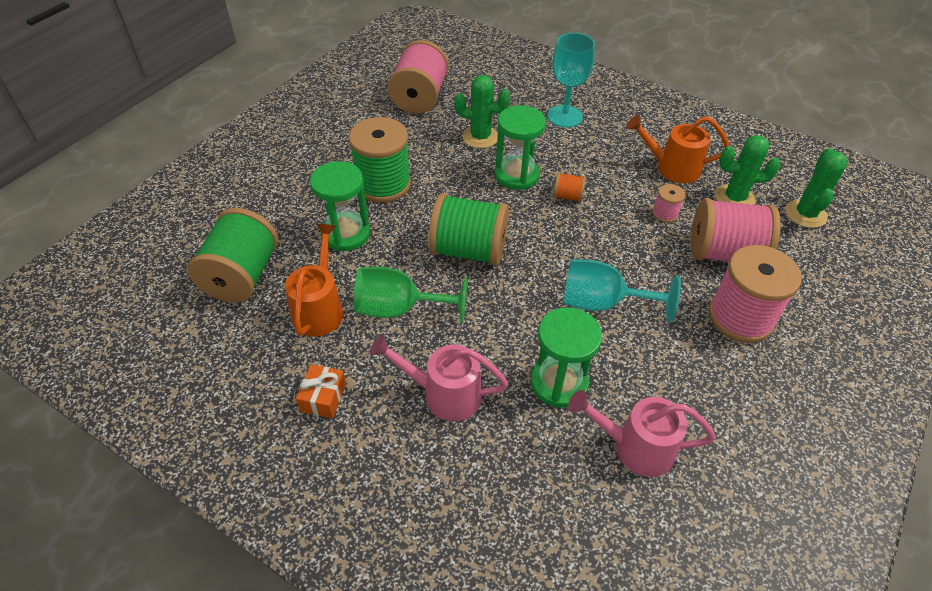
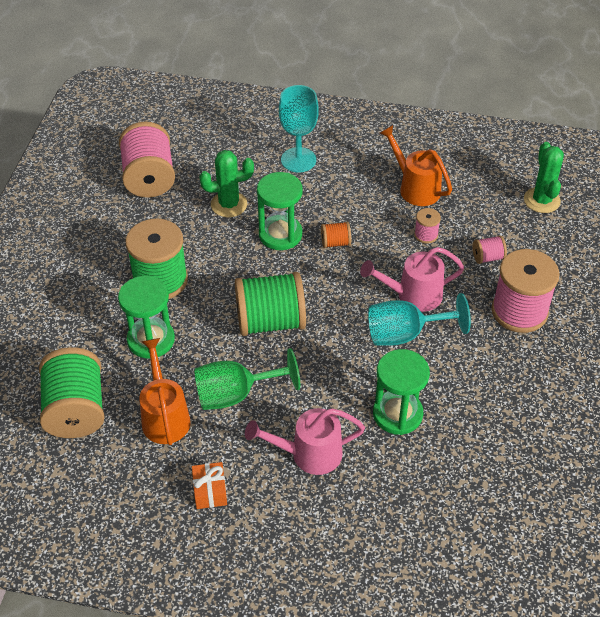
camera: 20 degrees left, 0 degrees up
(634, 447) = (475, 445): pink watering can -> pink watering can (412, 295)
(671, 168) = (415, 187): orange watering can -> orange watering can turned 60 degrees clockwise
(724, 253) = (487, 257): pink spool -> pink spool, size x0.45
(734, 198) = (479, 202): green cactus -> none

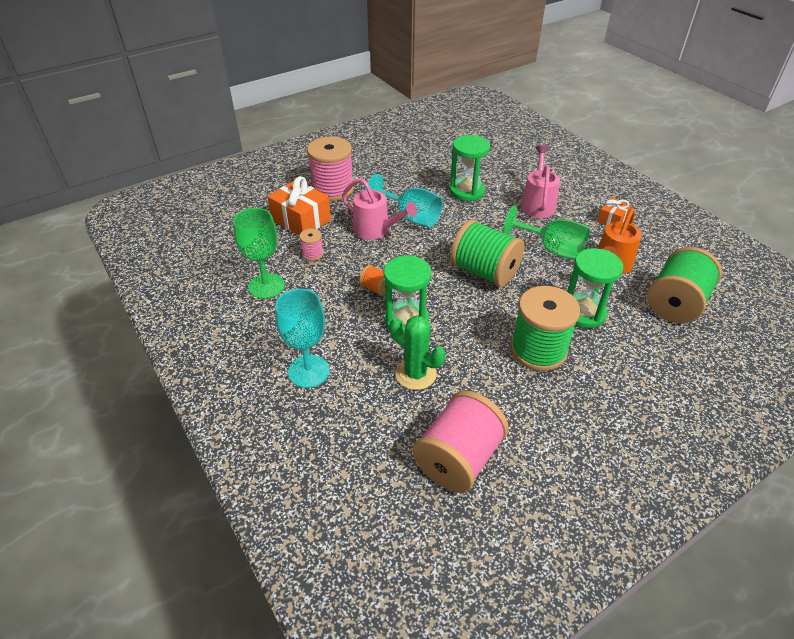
camera: 135 degrees left, 5 degrees down
(308, 454) = (537, 203): pink watering can -> pink watering can turned 120 degrees counterclockwise
(415, 187) = (266, 286): orange watering can -> green goblet
(487, 257) = (301, 220): pink spool -> orange gift
(541, 200) = (213, 225): green cactus -> none

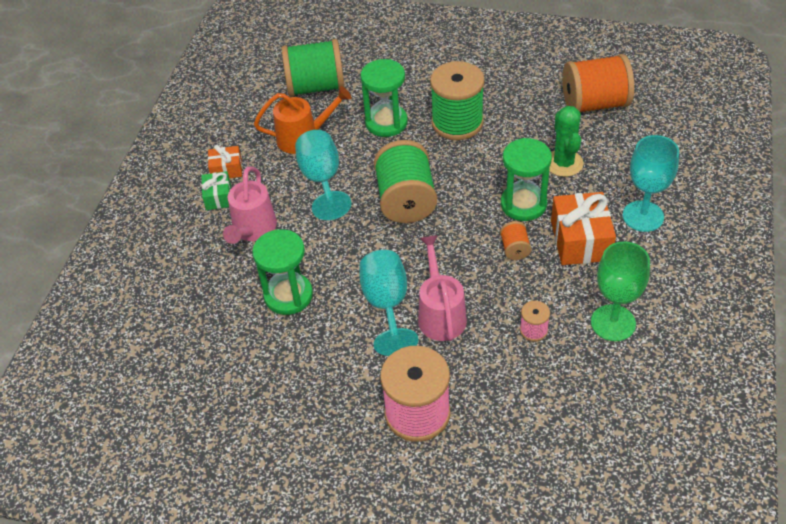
camera: 130 degrees left, 5 degrees up
(301, 220) = (501, 389): orange gift -> orange gift (580, 240)
(458, 458) = (595, 104): pink spool -> orange spool
(537, 203) = (252, 230): pink watering can -> pink watering can turned 45 degrees counterclockwise
(552, 249) = (322, 180): green goblet -> turquoise goblet
(586, 205) = (218, 197): none -> green gift

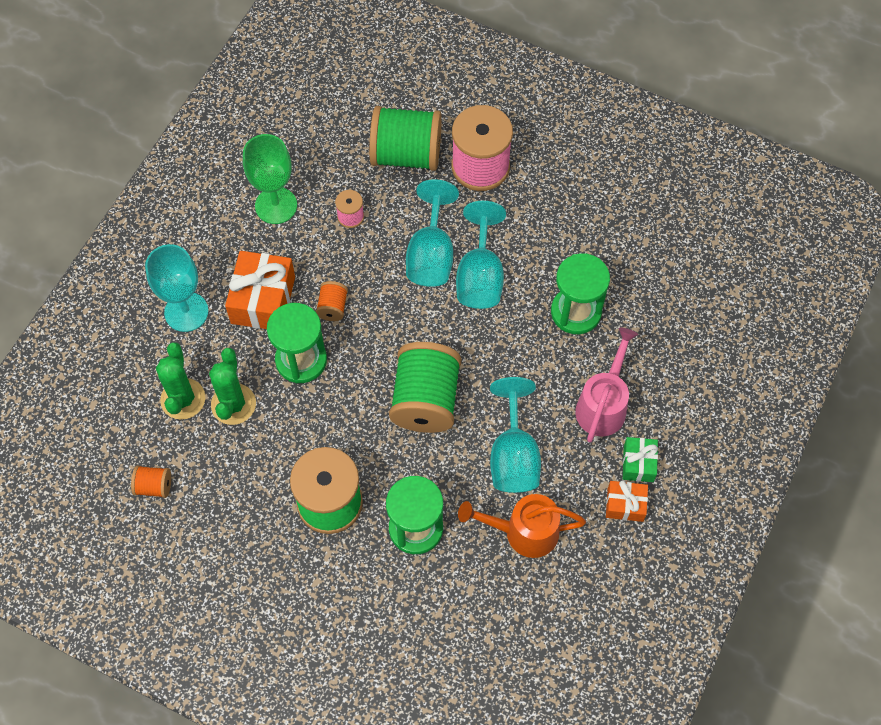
camera: 170 degrees left, 15 degrees up
(315, 87) = (491, 623): green spool -> green spool (406, 154)
(440, 313) = (431, 255): pink watering can -> turquoise goblet
(595, 104) = (154, 486): orange spool -> orange spool, size x0.45
(606, 158) = (183, 399): none -> green cactus

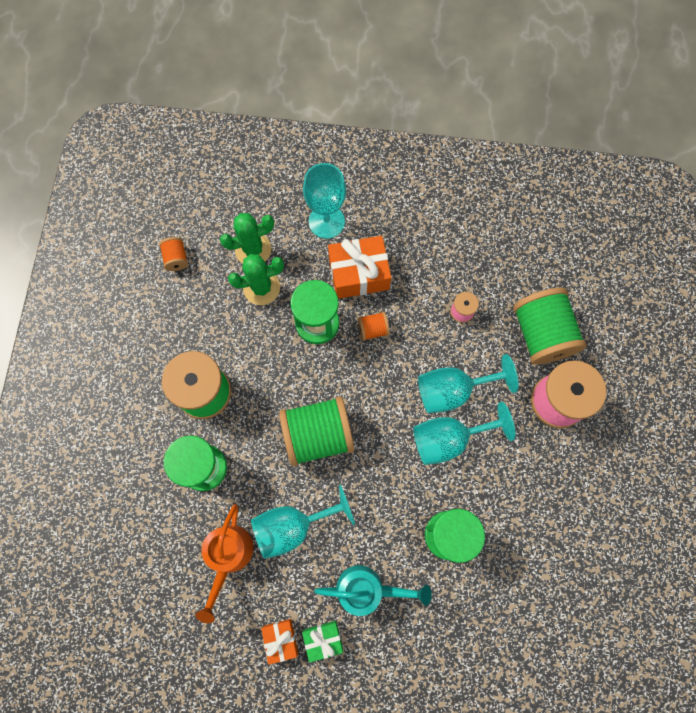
camera: 70 degrees right, 10 degrees up
(276, 205) = (447, 249): green goblet -> none
(522, 532) = (228, 557): orange watering can -> orange watering can turned 150 degrees counterclockwise
(603, 404) = (368, 589): pink watering can -> turquoise watering can

